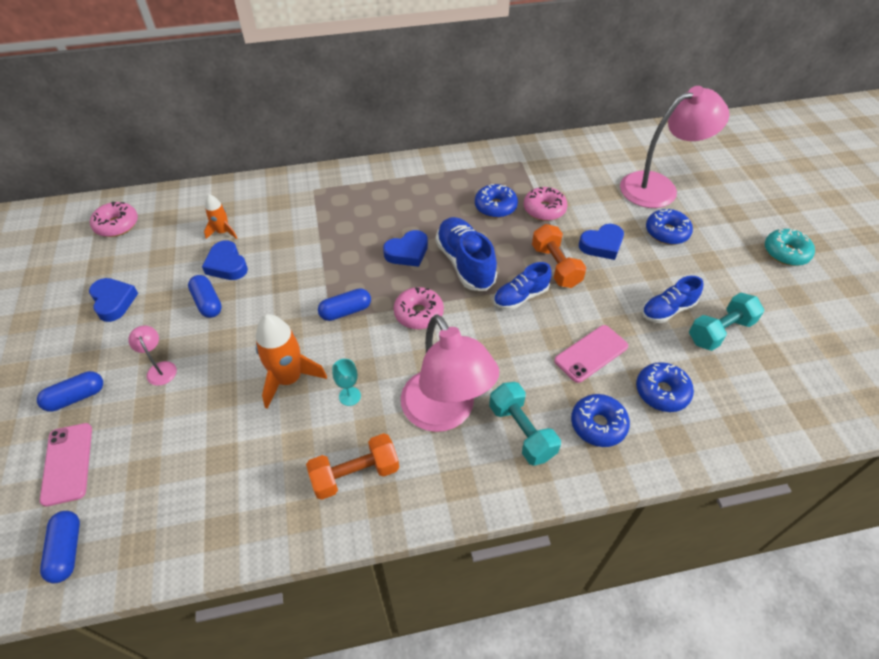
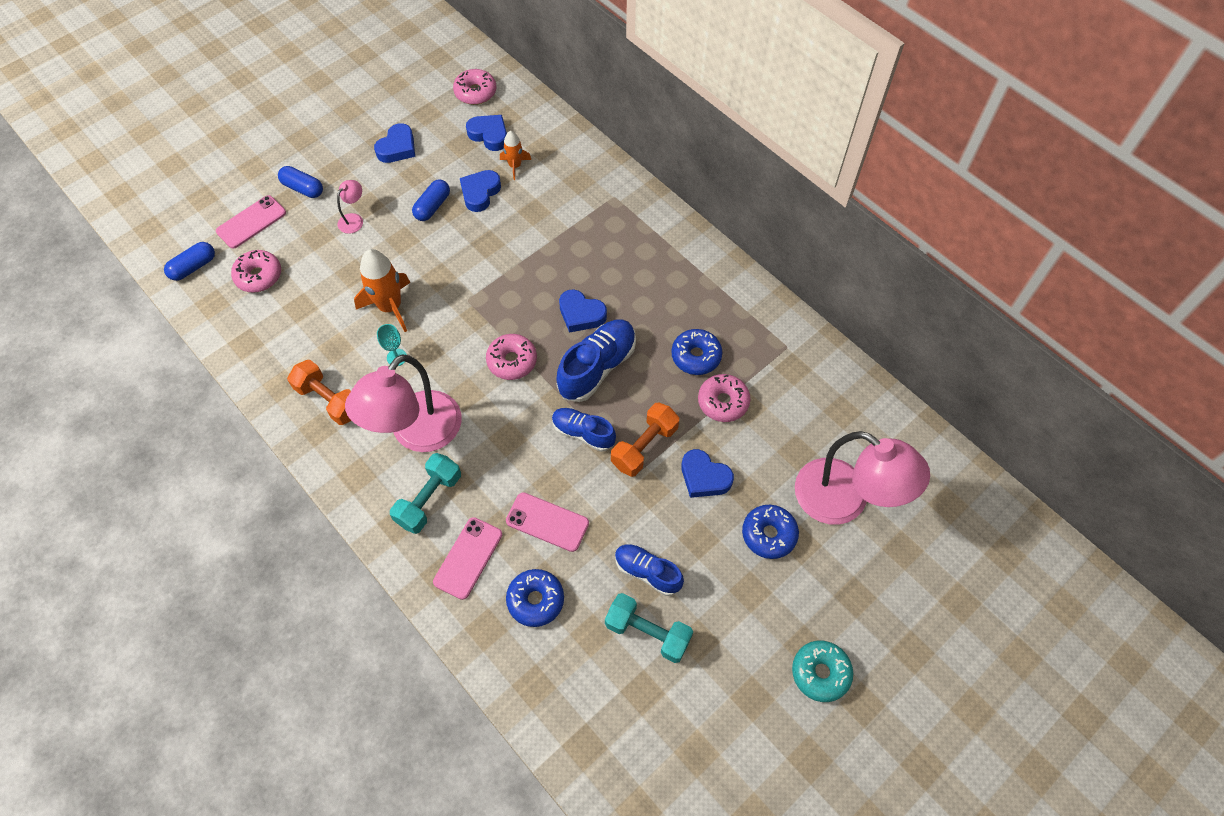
camera: 60 degrees right, 10 degrees up
(145, 483) = (259, 276): none -> pink donut
(173, 235) = (489, 135): none -> blue heart
(345, 311) = (481, 306): blue capsule -> none
(598, 425) = (468, 558): blue donut -> pink phone

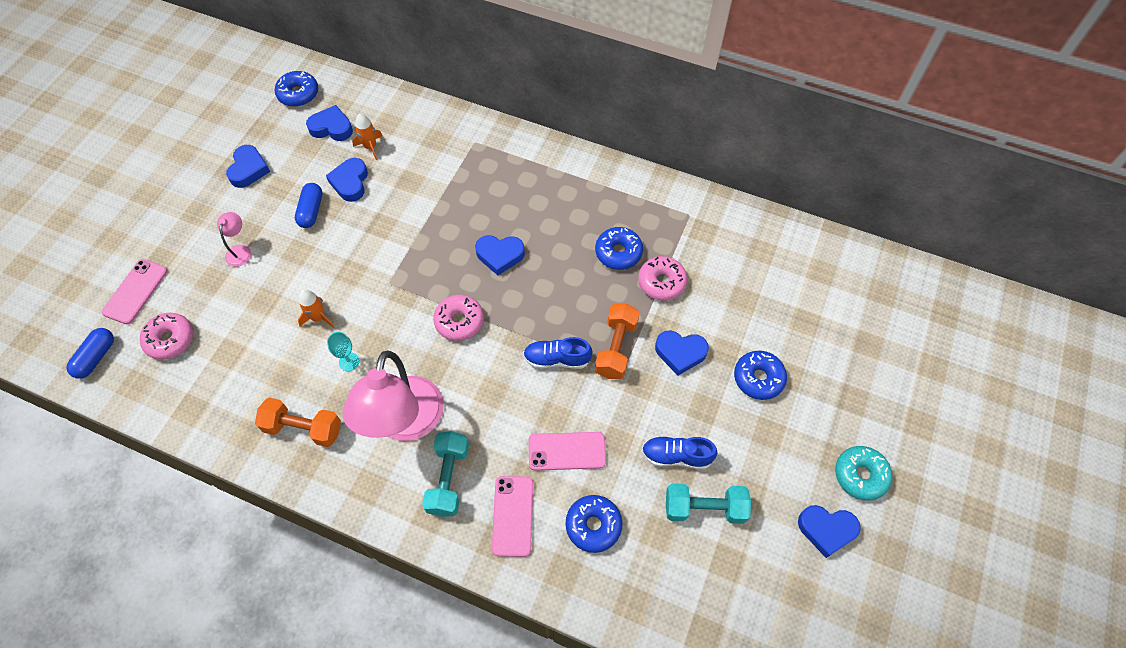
camera: 25 degrees left, 0 degrees up
(303, 188) = (173, 240): blue capsule -> none
(390, 307) = (318, 317): orange rocket -> orange rocket, size x0.57
(475, 92) = (298, 94): pink donut -> blue donut
(597, 367) = (539, 296): blue shoe -> none
(756, 708) = (826, 530): none -> blue heart
(844, 501) = (803, 324): pink lamp -> none

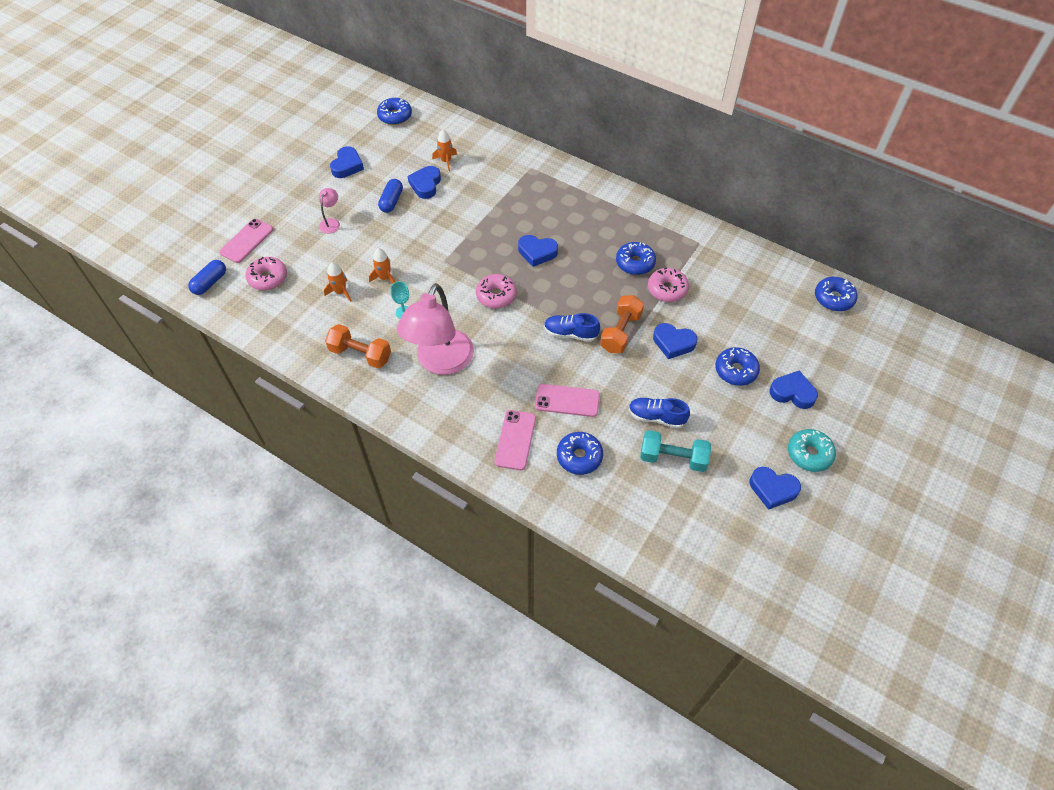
camera: 10 degrees right, 5 degrees down
(265, 345) = (340, 292): none -> orange rocket
(332, 128) = (417, 143): blue heart -> blue heart (792, 393)
(448, 479) = (468, 406): turquoise dumbbell -> none
(854, 266) = (833, 298): none -> blue donut

